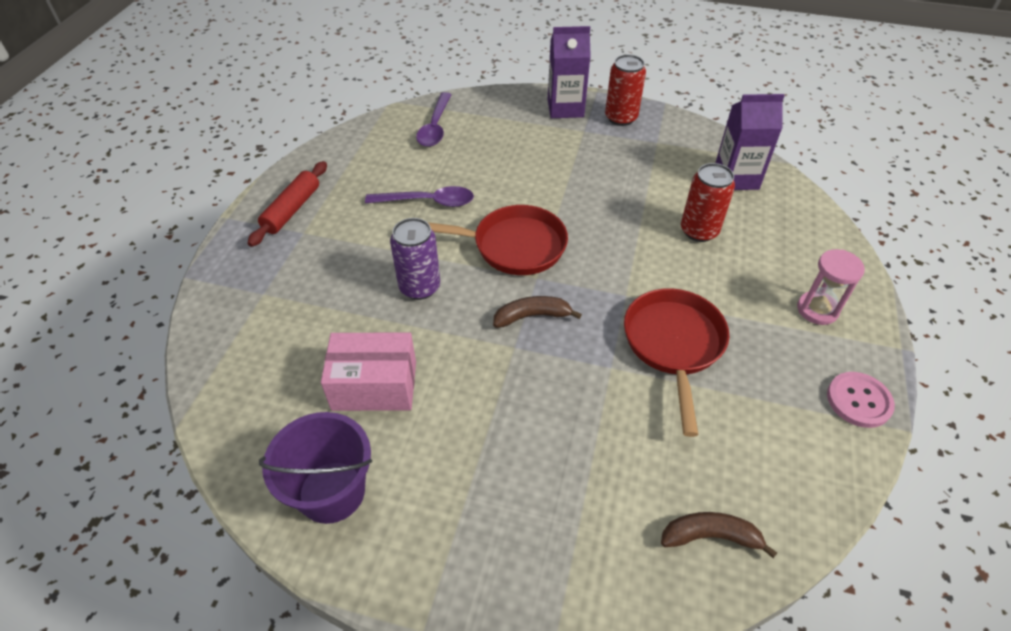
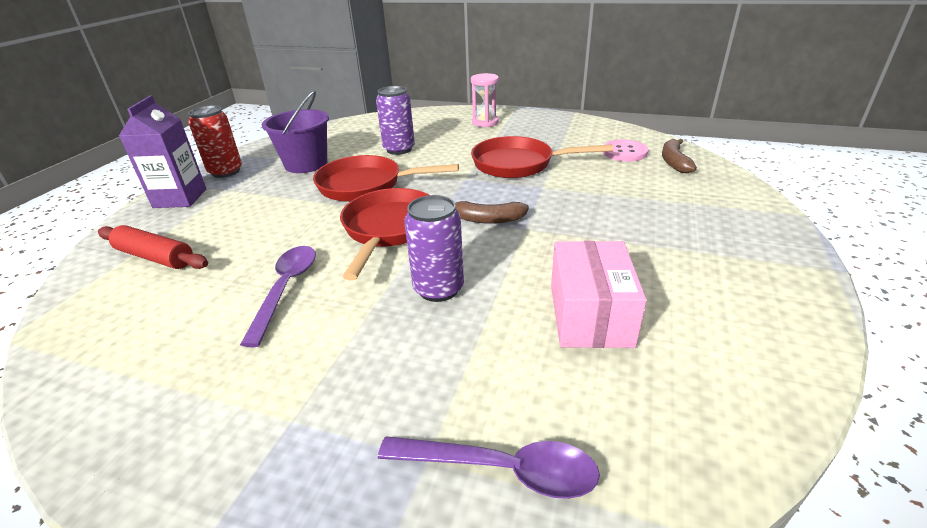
camera: 85 degrees left, 15 degrees down
(292, 210) = (220, 446): red rolling pin -> red rolling pin (155, 257)
(332, 491) = (740, 336): purple bucket -> purple bucket (306, 164)
(435, 127) = (126, 289): purple spoon -> purple spoon (502, 470)
(532, 316) = (487, 219): brown banana -> brown banana turned 75 degrees counterclockwise
(601, 217) = (366, 185): none -> red pan
(699, 231) = (399, 149): red can -> purple can
(736, 178) = (344, 134): purple carton -> none
(859, 401) = (557, 119): pink button -> pink button (624, 152)

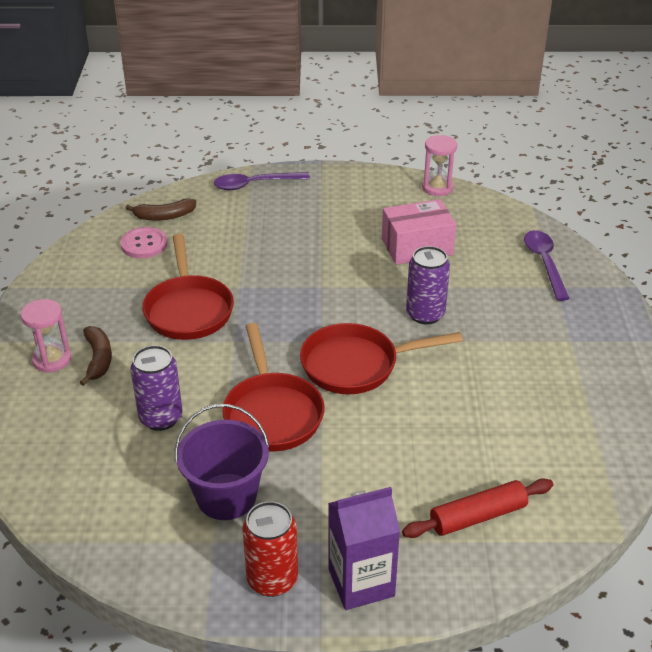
camera: 110 degrees left, 5 degrees up
(155, 257) = (478, 516): red rolling pin -> red rolling pin turned 60 degrees clockwise
(286, 288) = (469, 395): purple spoon -> purple spoon (254, 184)
(487, 219) = (315, 309): brown banana -> brown banana (98, 359)
(786, 384) = (437, 188): none -> pink hourglass

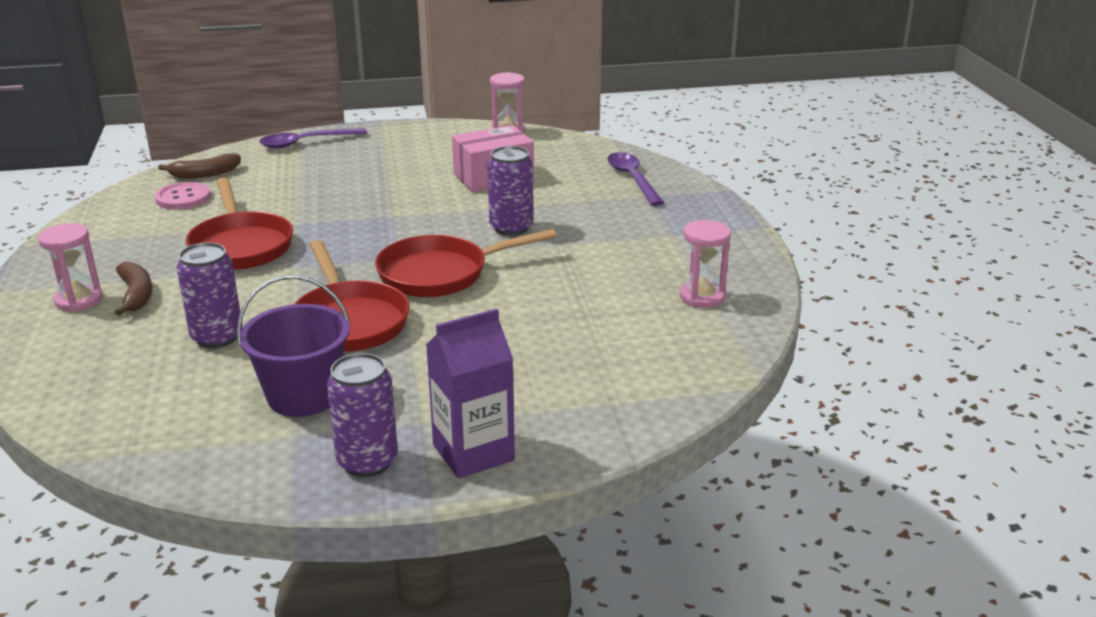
camera: 10 degrees left, 10 degrees down
(272, 579) = (367, 461): red can -> purple can
(478, 516) = (597, 383): red rolling pin -> none
(586, 423) = (702, 297): none -> pink hourglass

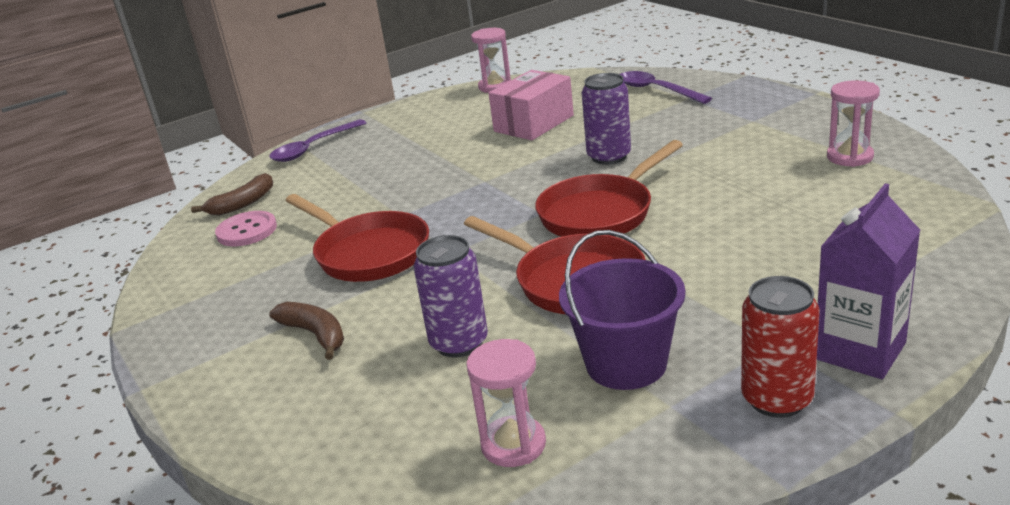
camera: 20 degrees left, 0 degrees up
(79, 300) = (255, 362): pink hourglass -> pink hourglass (513, 444)
(367, 461) = (777, 399): purple can -> red can

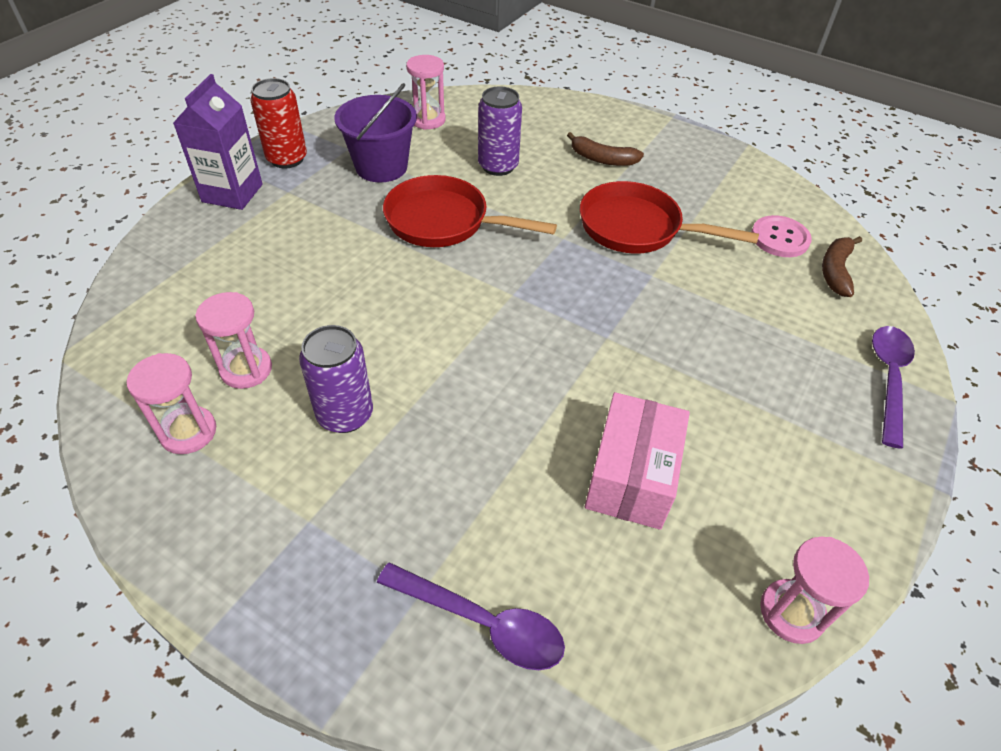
camera: 150 degrees right, 20 degrees up
(600, 213) = (454, 300): red pan -> none
(609, 157) = (484, 400): purple can -> purple can (345, 414)
(807, 185) = (246, 369): none -> pink hourglass

